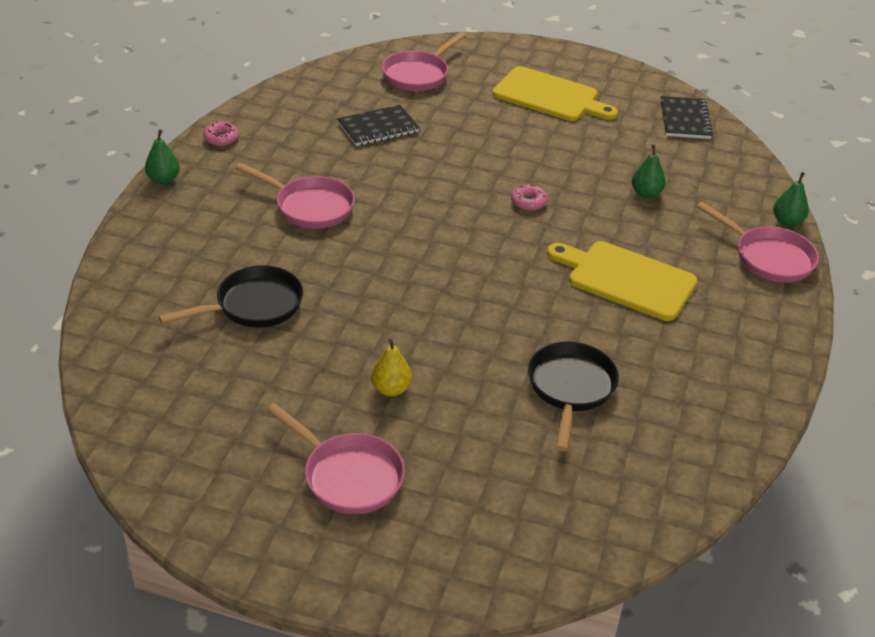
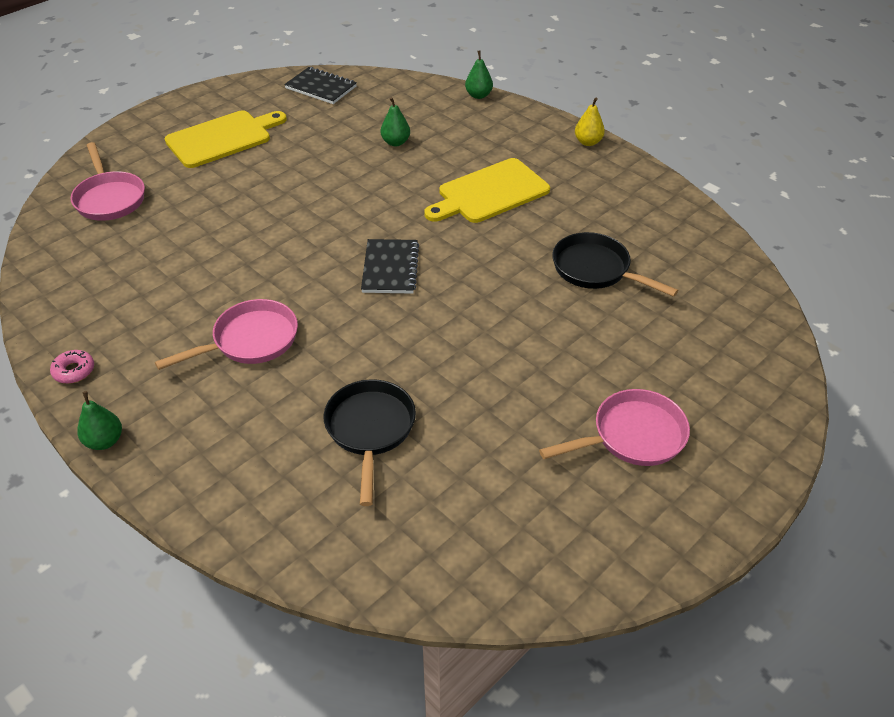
camera: 60 degrees left, 5 degrees up
(378, 128) = (168, 253): black notebook -> black notebook (390, 268)
(391, 389) = (540, 372): yellow pear -> yellow pear (588, 142)
(528, 202) = (356, 205): pink donut -> none
(769, 258) = (512, 120): pink pan -> none

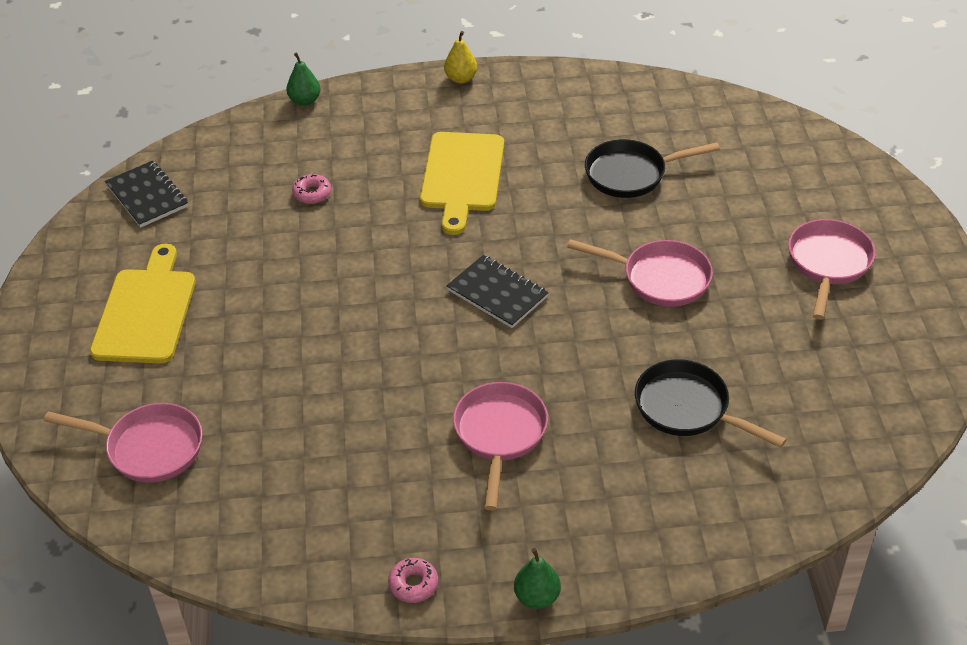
camera: 50 degrees left, 0 degrees up
(321, 87) = (147, 196): black notebook -> black notebook turned 75 degrees clockwise
(395, 142) = (312, 193): green pear -> pink donut
(498, 342) = (660, 278): none -> pink pan

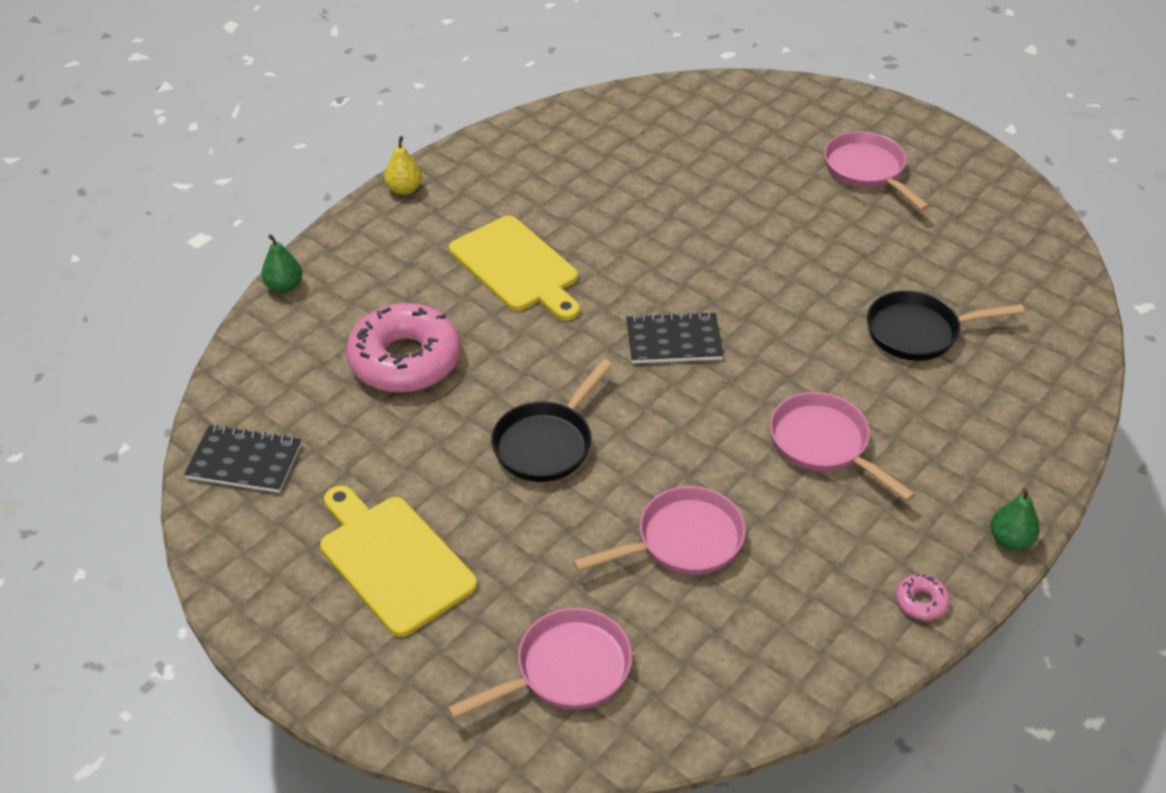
camera: 45 degrees left, 0 degrees up
(312, 193) = (405, 360): pink donut -> pink donut, size x2.49
(631, 174) = (647, 187): black pan -> black pan (546, 443)
(660, 278) = (774, 252): pink pan -> pink pan (683, 541)

